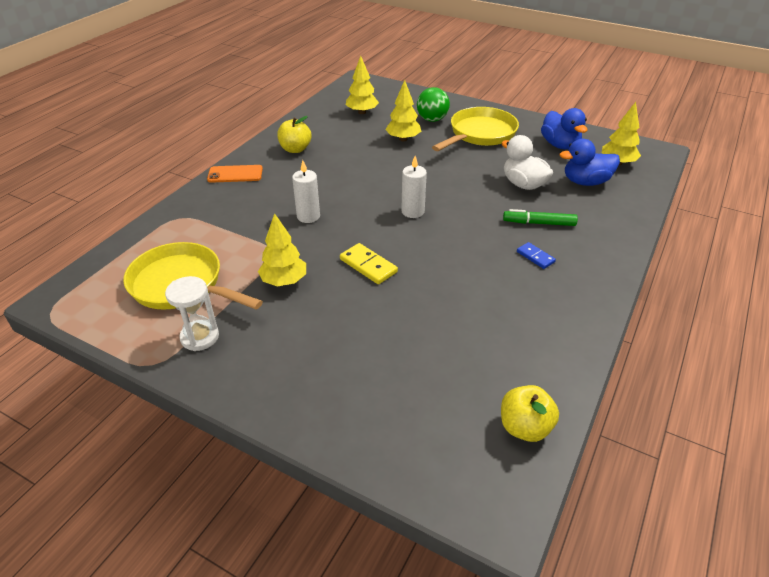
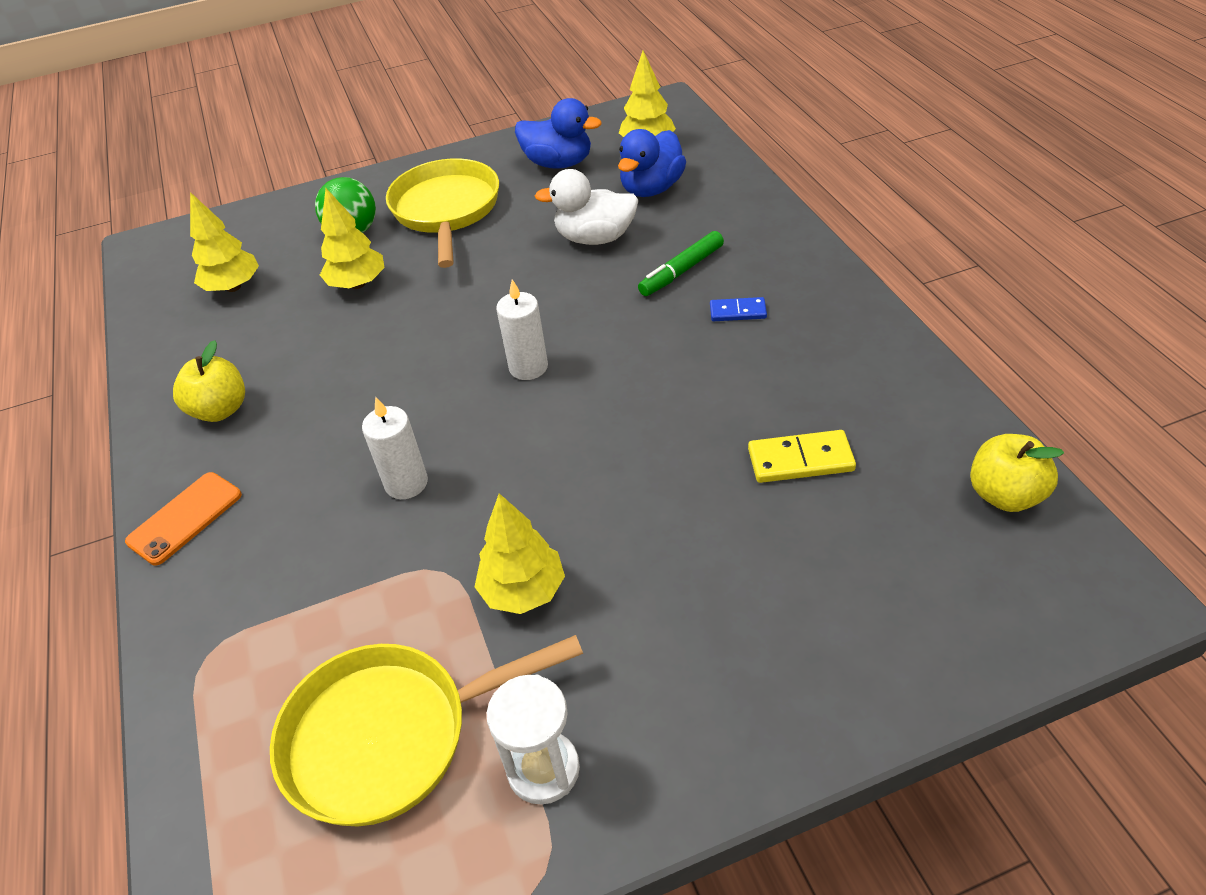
camera: 45 degrees left, 5 degrees up
(368, 266) = (589, 477): yellow domino -> yellow domino (800, 460)

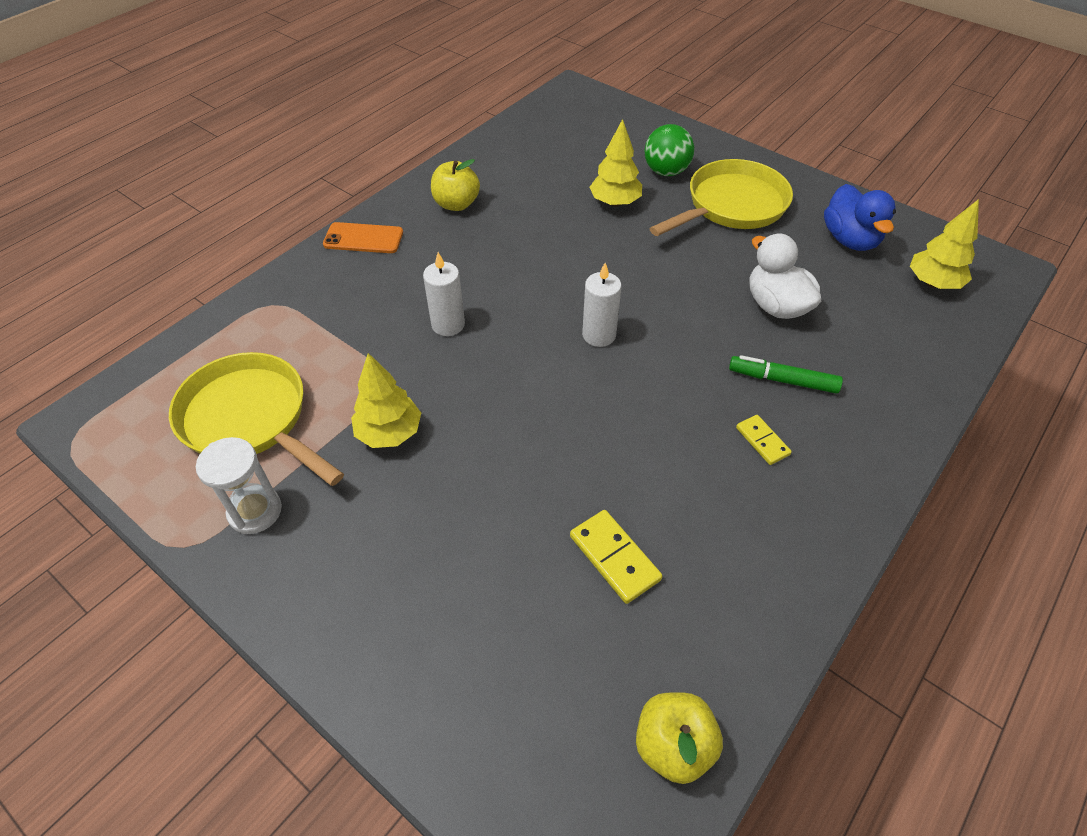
camera: 55 degrees right, 5 degrees up
(233, 287) = (566, 148): yellow tree -> none
(651, 189) = (873, 313): blue duck -> none
(738, 311) = (762, 441): blue domino -> yellow domino

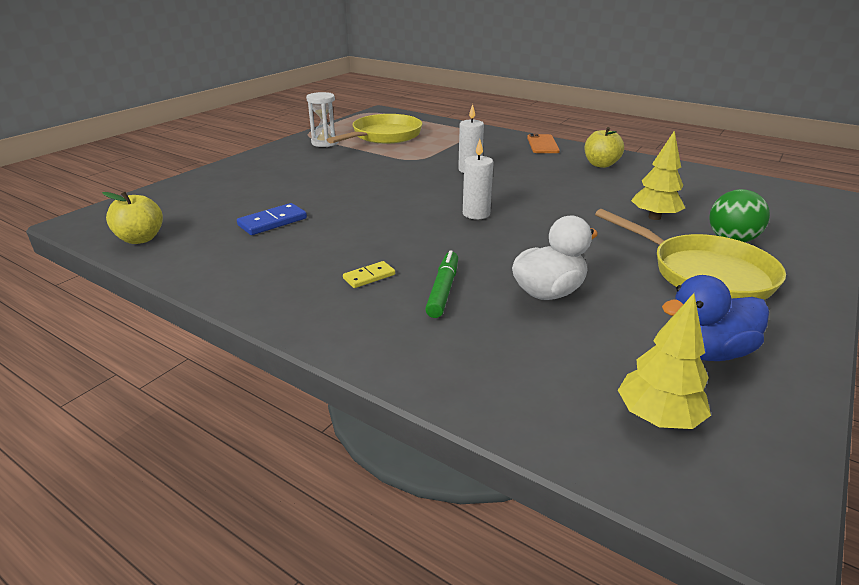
camera: 85 degrees right, 20 degrees down
(389, 433) = (375, 163): yellow tree -> none
(614, 558) = (272, 222): yellow domino -> blue domino

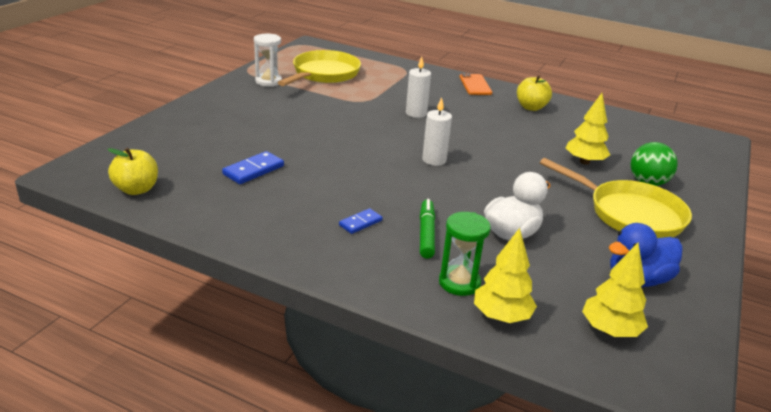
camera: 10 degrees left, 0 degrees up
(369, 277) = (360, 223): yellow domino -> blue domino
(467, 348) = (459, 283): none -> green hourglass
(511, 392) = (501, 316): none -> yellow tree

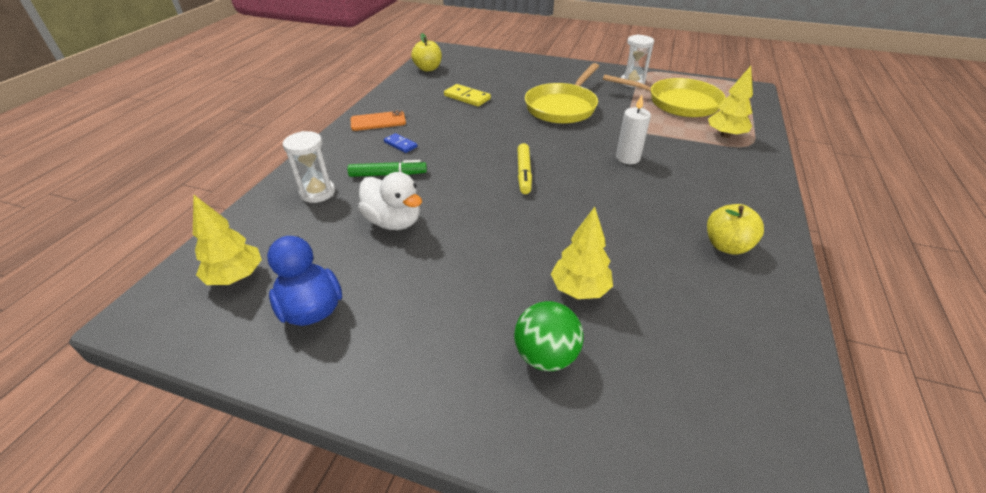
camera: 85 degrees right, 10 degrees up
(253, 170) = (467, 97): blue domino -> yellow domino
(434, 160) = (524, 173): white candle -> yellow marker
(459, 283) = (317, 193): green hourglass -> white hourglass
(475, 85) = (757, 196): orange phone -> orange phone (378, 121)
(501, 316) = (271, 214): yellow tree -> yellow tree (725, 135)
(629, 214) = (449, 321): yellow pan -> yellow pan (562, 107)

